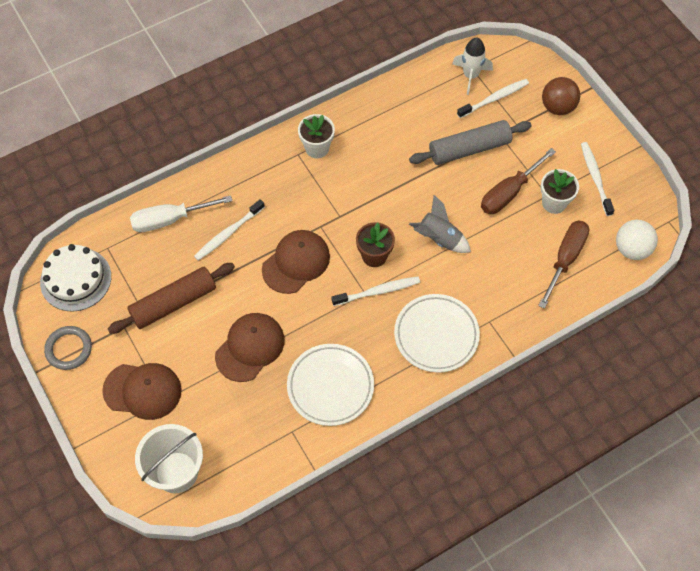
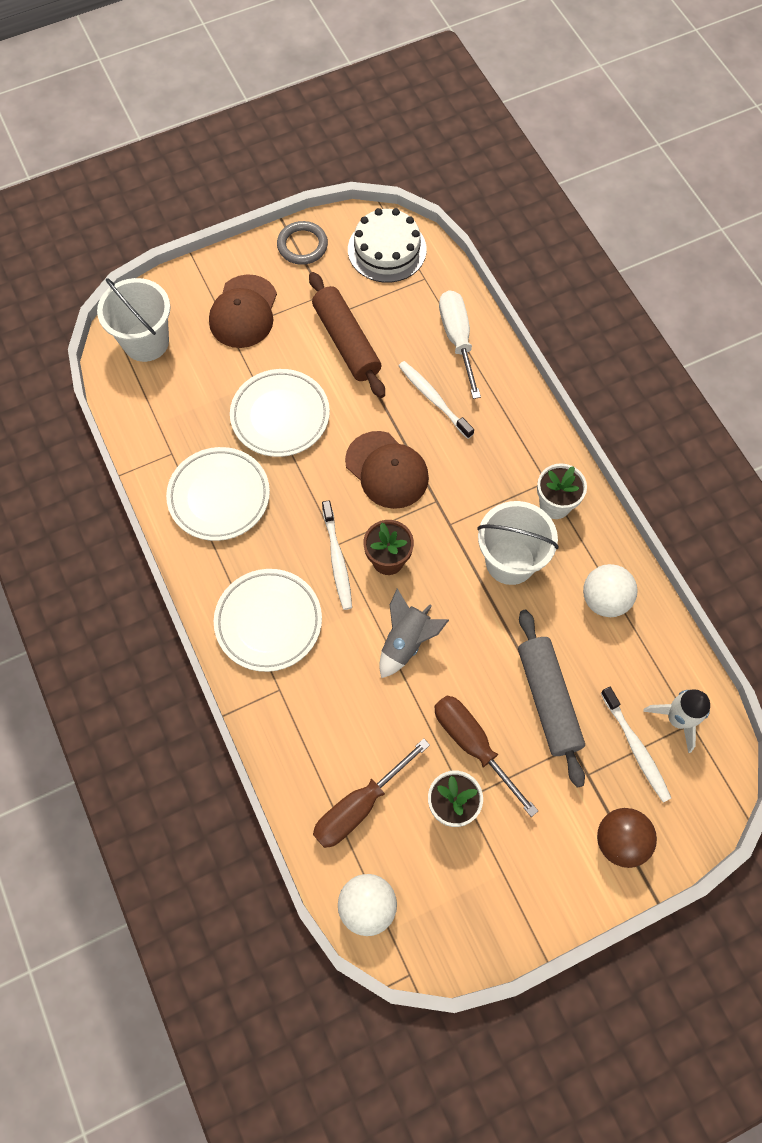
camera: 95 degrees right, 5 degrees up
(250, 347) = (280, 416): brown cap -> white plate
(366, 175) = (510, 561): none -> white bucket
(390, 117) = (604, 599): none -> white ball
(565, 259) = (360, 805): brown screwdriver -> brown screwdriver turned 105 degrees clockwise
(595, 178) = (491, 875): white toothbrush -> none

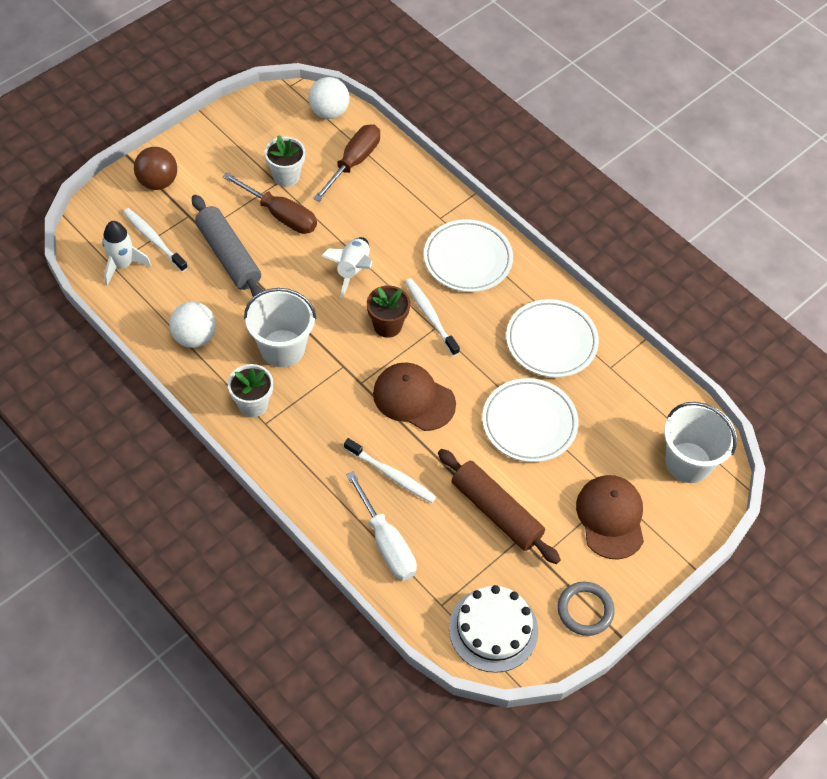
camera: 160 degrees right, 10 degrees down
(406, 642) = (352, 270): grey rocket -> white rocket

